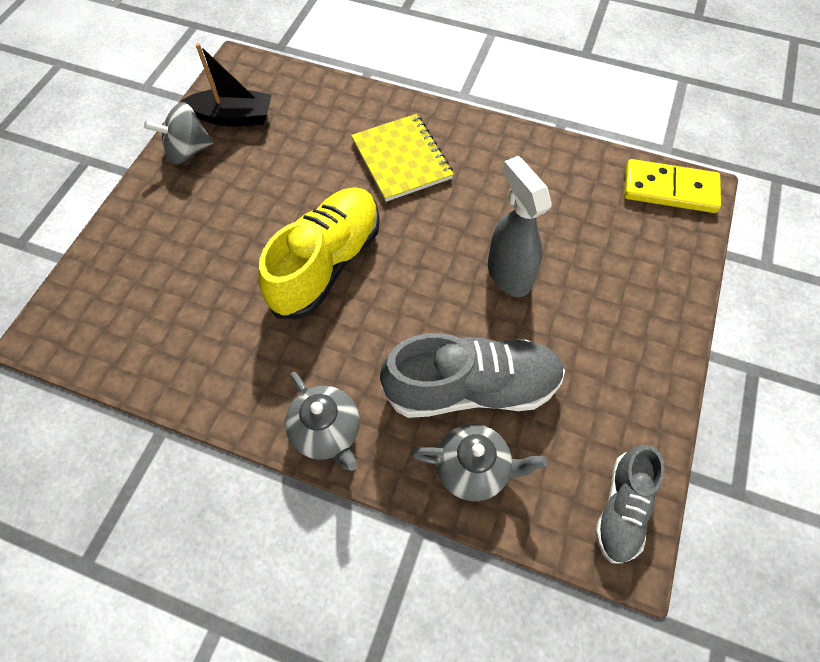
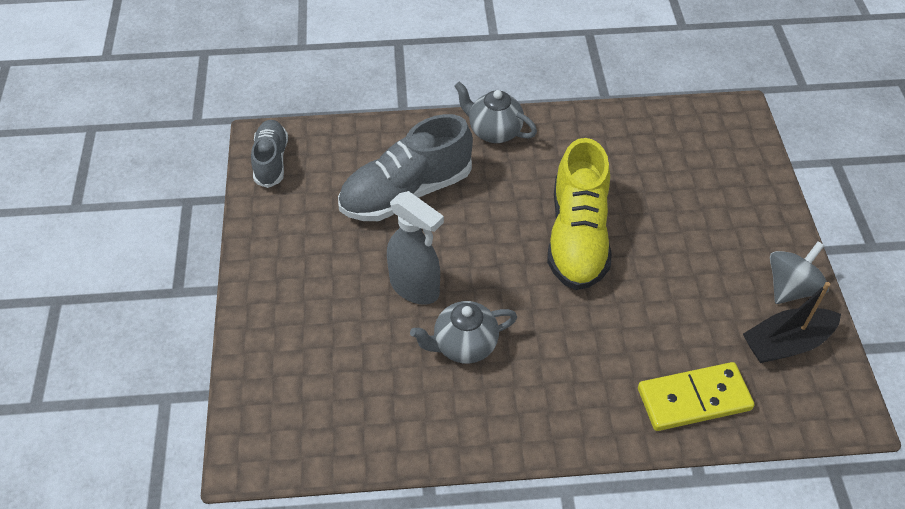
camera: 155 degrees right, 10 degrees down
(401, 159) = (580, 365): yellow notebook -> none
(473, 469) = (382, 147): grey teapot -> grey teapot (464, 345)
(669, 189) = (279, 445): yellow domino -> yellow domino (694, 399)

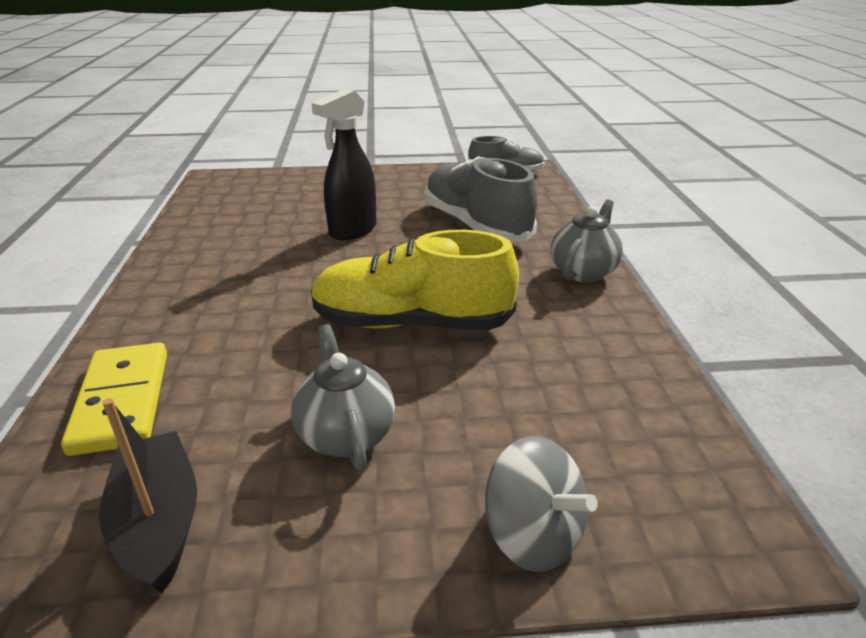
camera: 90 degrees right, 20 degrees down
(415, 288) = (352, 231): grey spray bottle -> black spray bottle
(464, 345) = (276, 253): grey teapot -> grey teapot (345, 434)
(791, 288) = (272, 552): grey spinning top -> grey spinning top (532, 535)

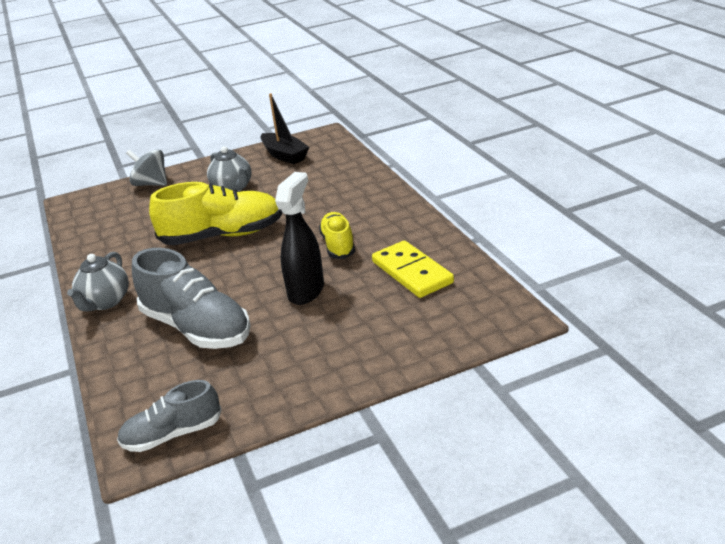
camera: 165 degrees right, 0 degrees up
(122, 401) = (342, 172): yellow domino -> yellow domino (412, 272)
(276, 267) = (338, 245): none -> yellow shoe

